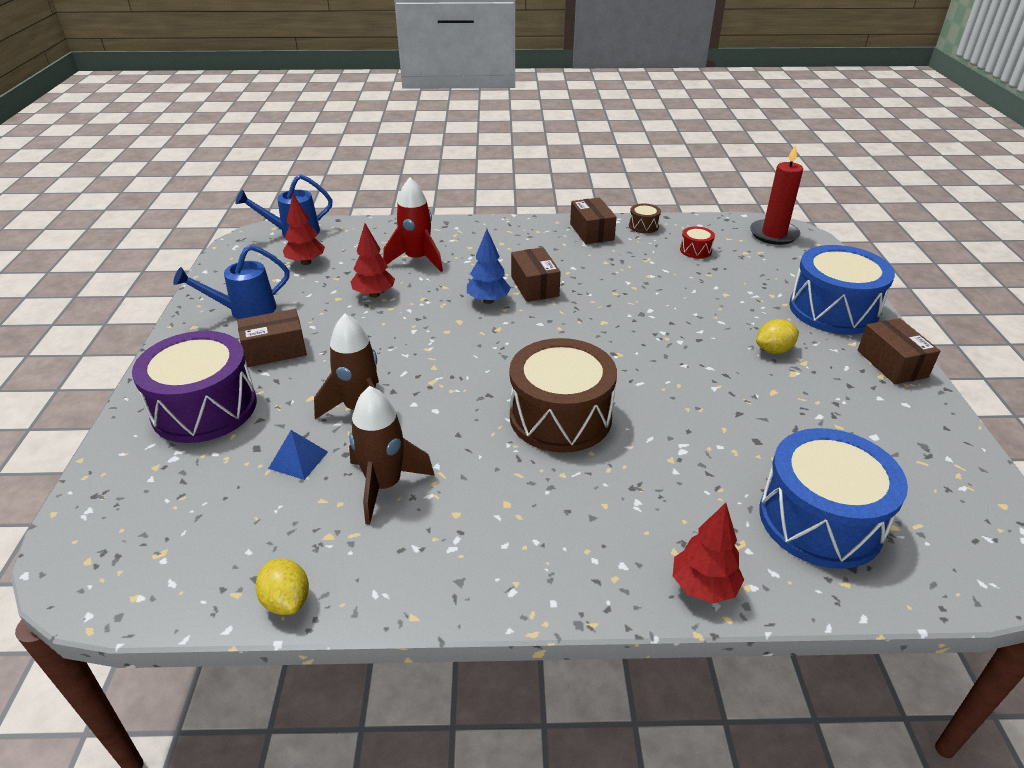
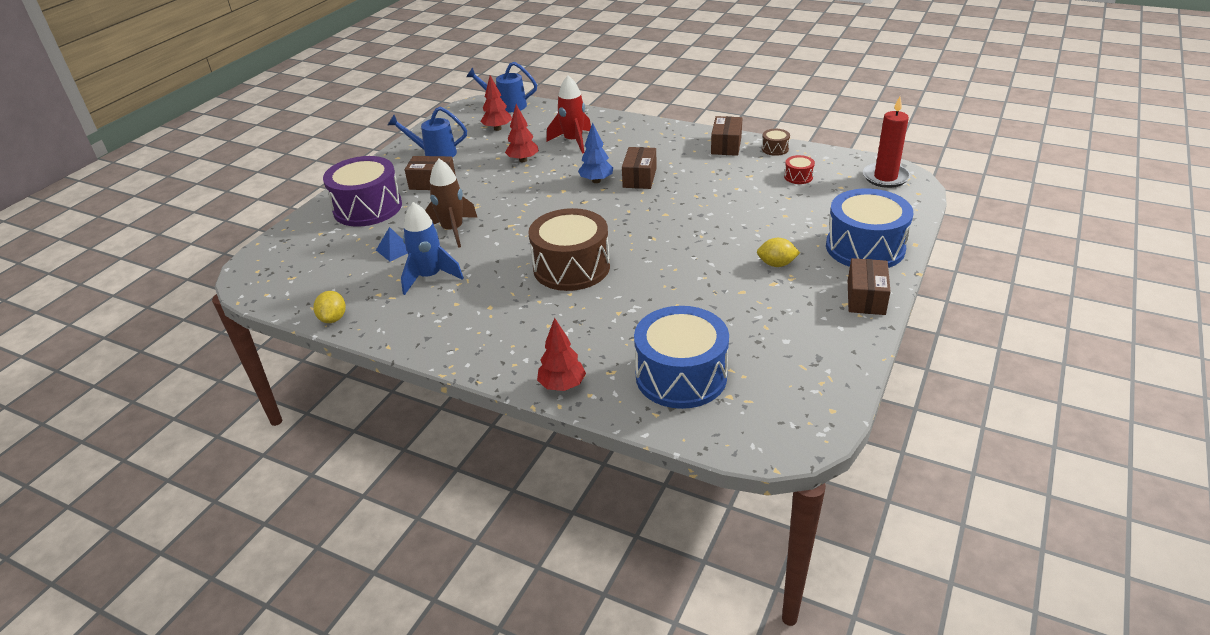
camera: 30 degrees right, 0 degrees up
(384, 486) = (430, 277): brown rocket -> blue rocket

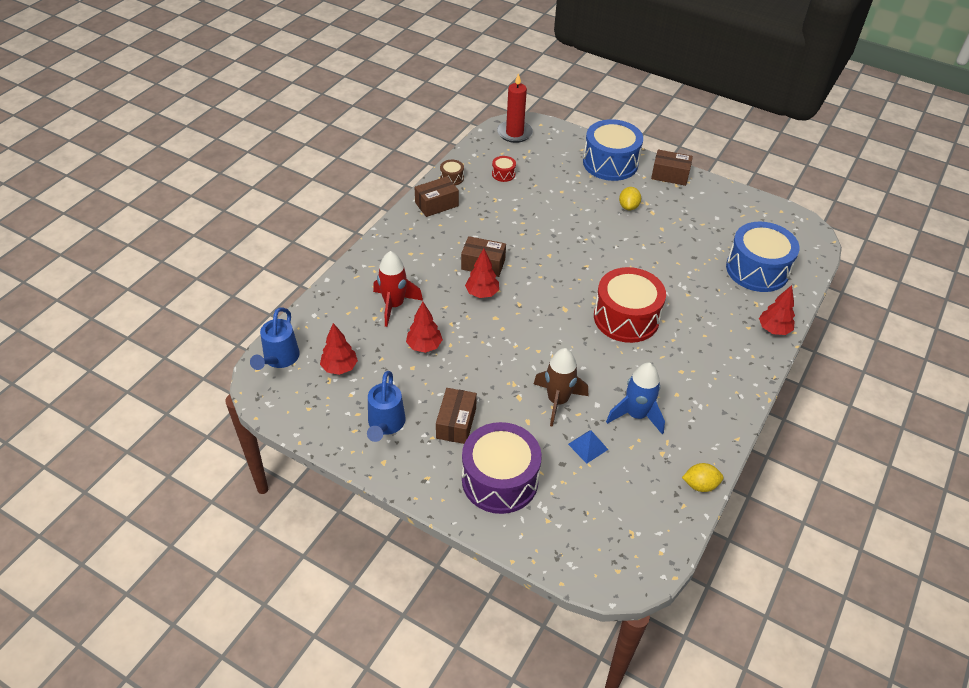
camera: 90 degrees left, 10 degrees up
(571, 267) = (626, 318): brown drum -> red drum
(596, 181) = (482, 293): blue tree -> red tree
(726, 145) = (436, 204): brown box -> brown box turned 45 degrees counterclockwise

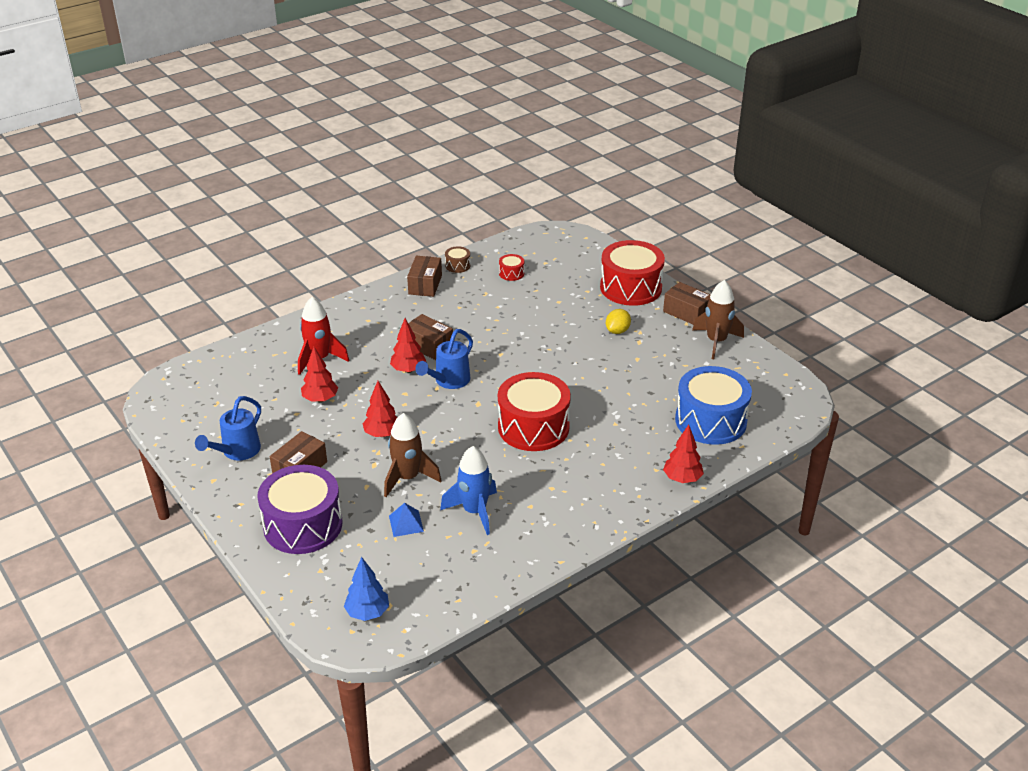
camera: 25 degrees right, 10 degrees down
(279, 359) = (187, 375): blue watering can -> blue watering can (449, 381)
(339, 368) = (233, 396): red tree -> red tree (382, 434)
(436, 204) = (425, 285): brown box -> brown box turned 75 degrees counterclockwise
(514, 133) = (552, 240): red candle -> none
(610, 163) = (630, 287): blue drum -> red drum
(618, 547) = (367, 613): none -> blue tree
(700, 485) = (489, 588): yellow lemon -> none
(710, 196) = (716, 341): none -> brown rocket

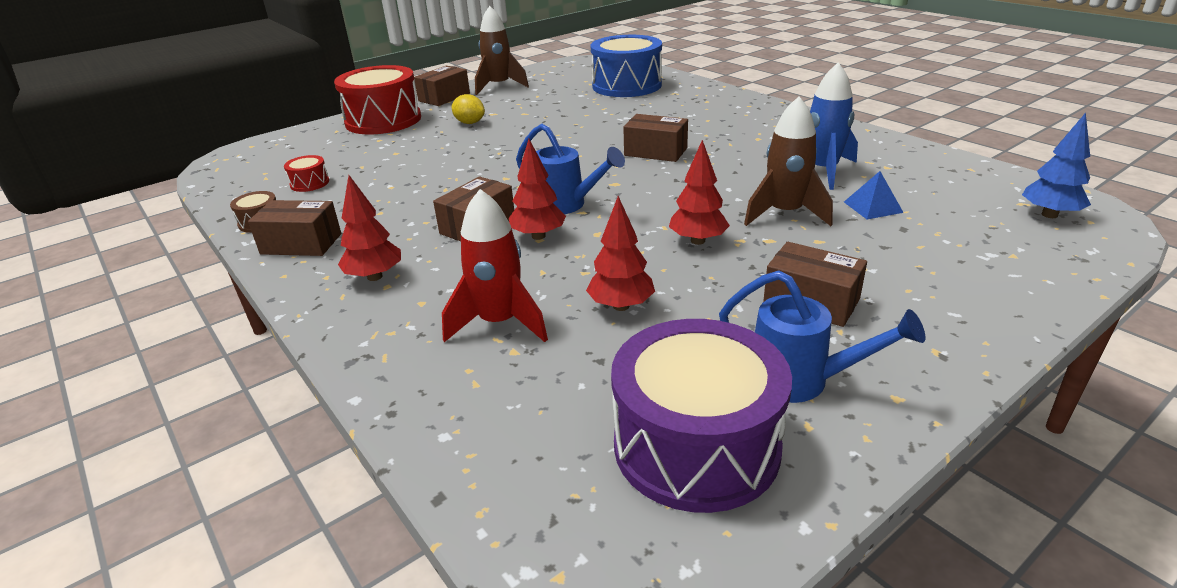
camera: 90 degrees left, 5 degrees down
(303, 525) = (937, 281): purple drum -> purple drum (696, 445)
(533, 427) = (655, 152): red drum -> brown box
(682, 479) = (716, 92): red tree -> red tree (374, 277)

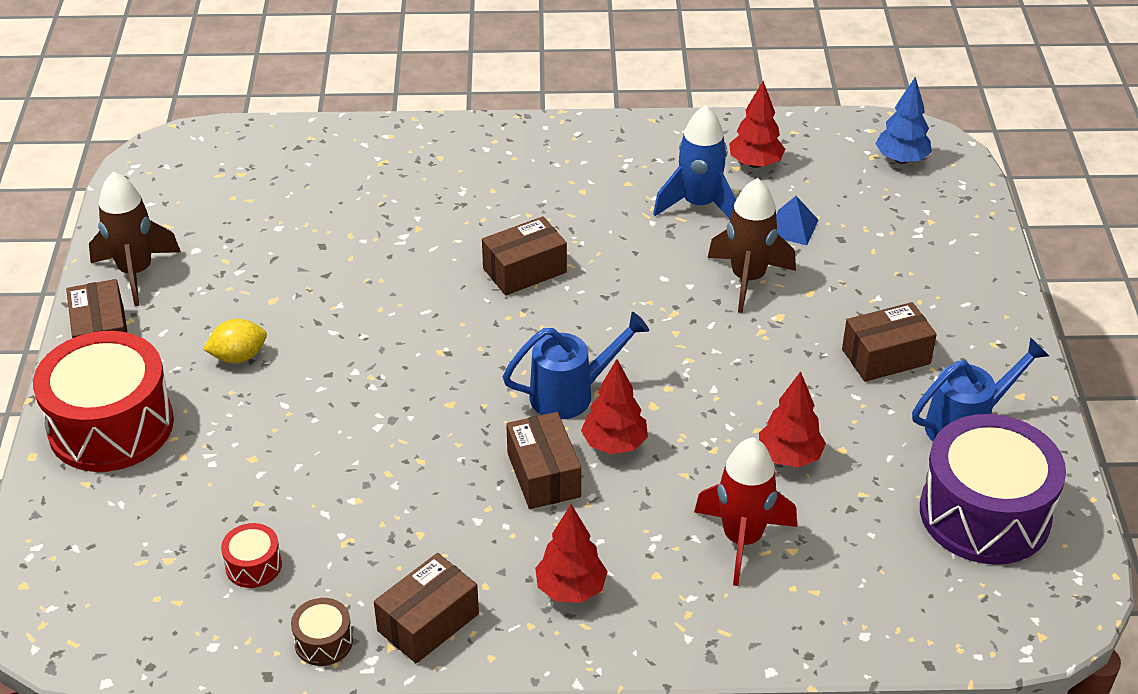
camera: 55 degrees left, 10 degrees up
(626, 85) = (302, 178): blue drum -> none
(698, 241) = (736, 355): red tree -> red tree (755, 163)

